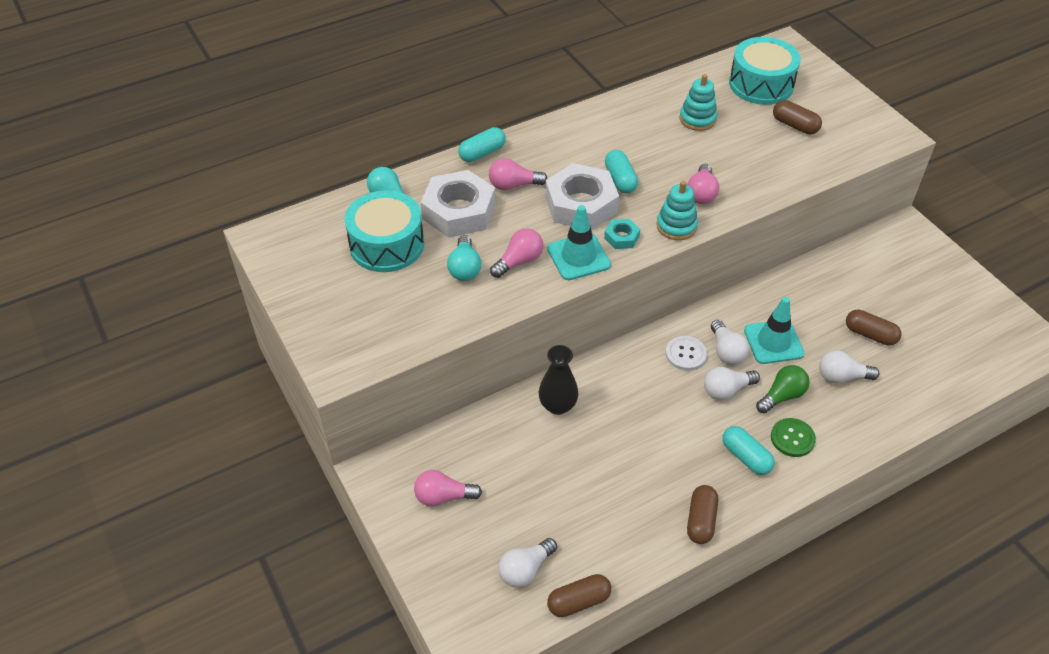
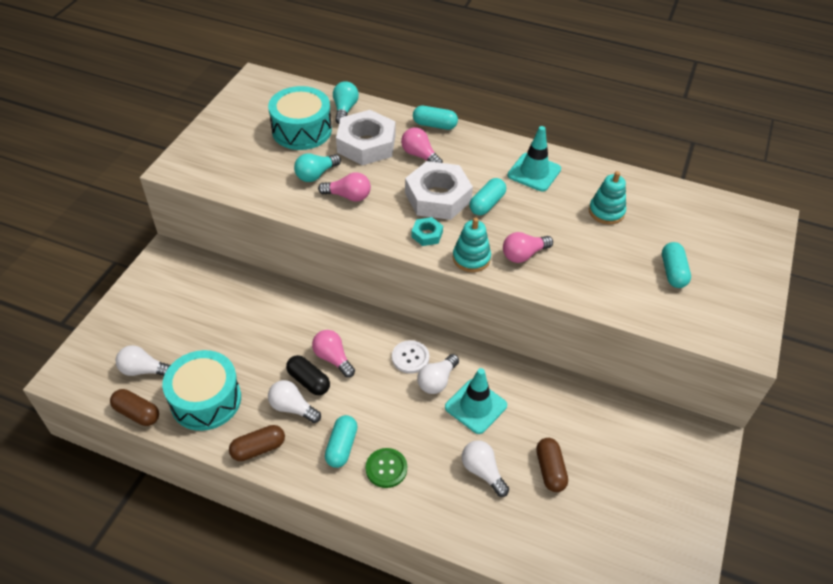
camera: 50 degrees right, 0 degrees up
(443, 497) = (172, 296): pink light bulb -> pink light bulb (333, 358)
(557, 405) = (296, 311): black vase -> none
(578, 257) = (383, 223): turquoise traffic cone -> turquoise traffic cone (534, 172)
(652, 441) = (308, 381): none -> black capsule
(726, 390) = (397, 401): white light bulb -> white light bulb (292, 408)
(761, 84) = (697, 228): turquoise drum -> turquoise drum (206, 400)
(782, 396) = (424, 440): green light bulb -> none
(795, 125) = (673, 272): brown capsule -> turquoise capsule

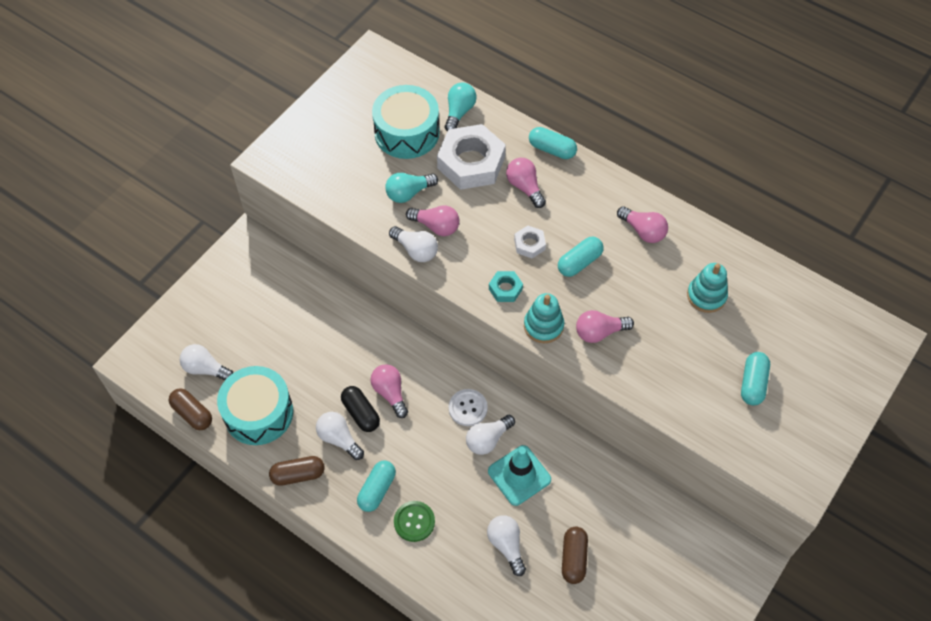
camera: 15 degrees right, 10 degrees up
(335, 217) = (416, 250): none -> white light bulb
(438, 197) = (529, 244): white nut -> white nut, size x0.46
(534, 172) = (643, 231): turquoise traffic cone -> pink light bulb

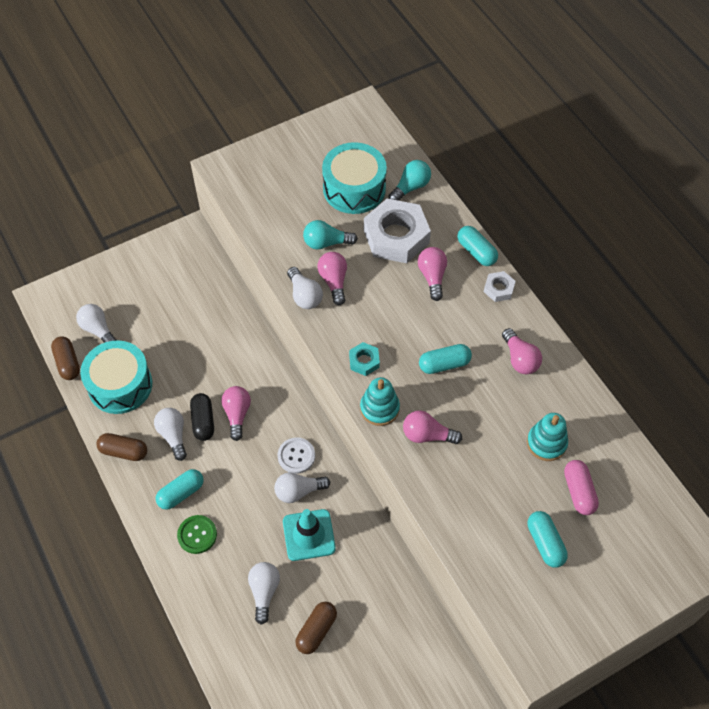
camera: 25 degrees right, 0 degrees up
(436, 226) = (334, 281): pink light bulb -> pink light bulb turned 150 degrees counterclockwise
(529, 244) = (408, 330): white nut -> white nut (498, 289)
(752, 383) = (545, 543): turquoise capsule -> turquoise capsule turned 60 degrees counterclockwise
(756, 327) = (579, 492): none -> pink capsule

